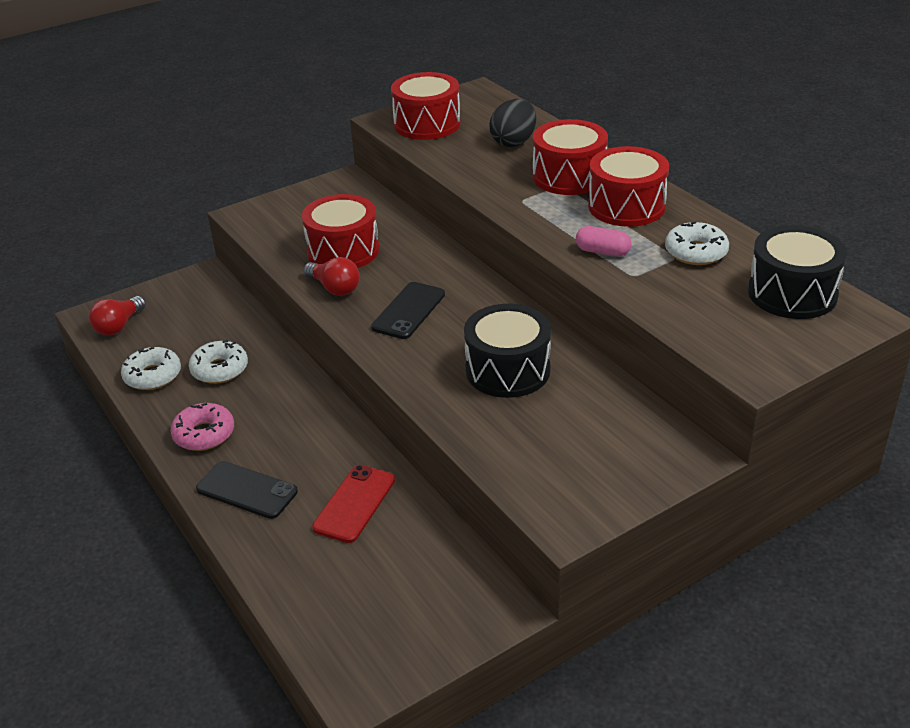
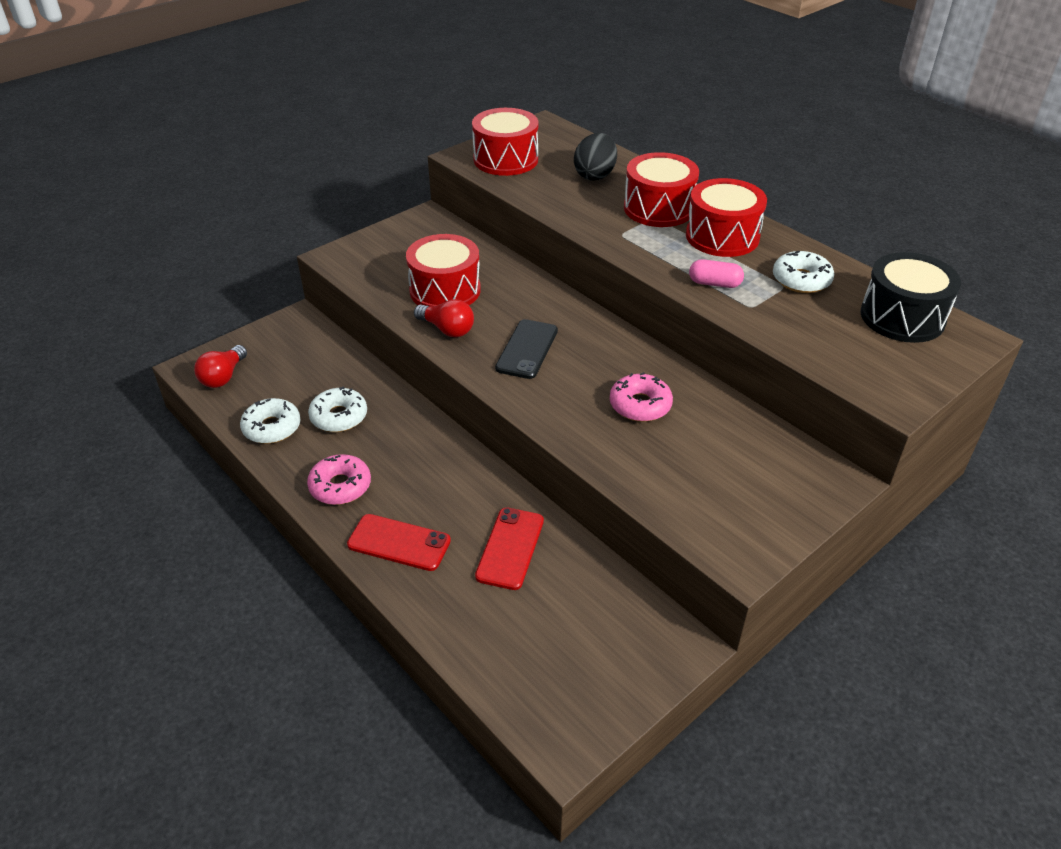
camera: 10 degrees left, 5 degrees up
(247, 490) = (399, 543): black phone -> red phone
(507, 370) = (640, 405): black drum -> pink donut

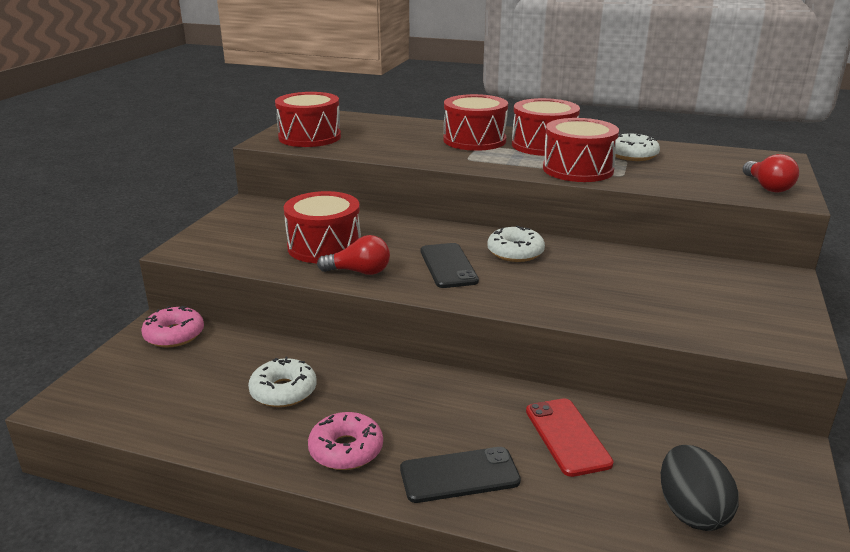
camera: 30 degrees left, 15 degrees down
(223, 377) = (112, 399): red light bulb -> red light bulb (767, 187)
(272, 428) = (215, 425): white donut -> white donut (515, 252)
(399, 543) = (459, 475): red phone -> black phone
(595, 175) = (398, 132): black egg -> black egg (691, 511)
(640, 405) = (587, 275): pink donut -> pink donut (174, 335)
(714, 283) = (578, 169): pink capsule -> red drum
(902, 317) = (724, 158): black drum -> none

